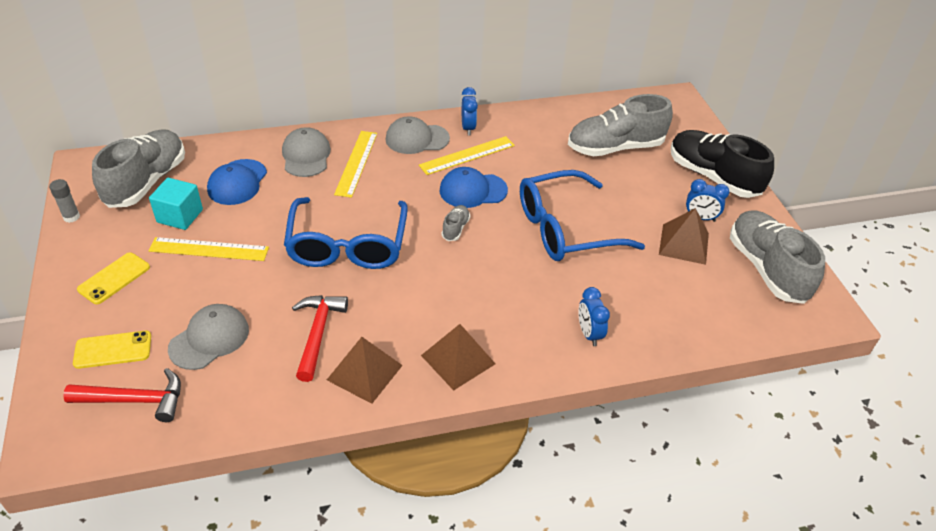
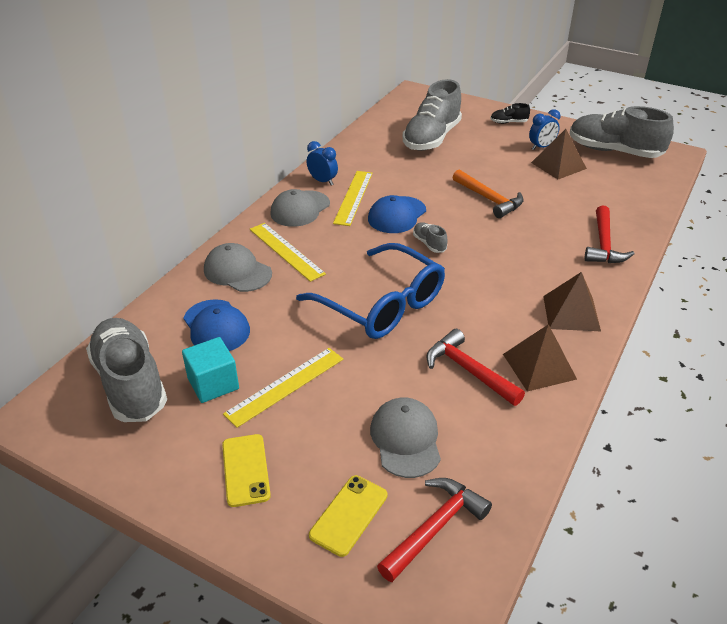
camera: 45 degrees left, 5 degrees down
(71, 217) = (107, 463): grey glue stick -> none
(565, 229) = (489, 199): blue glasses -> orange hammer
(589, 334) = (603, 244): blue clock -> red hammer
(712, 177) = (508, 122): black shoe -> black shoe, size x0.43

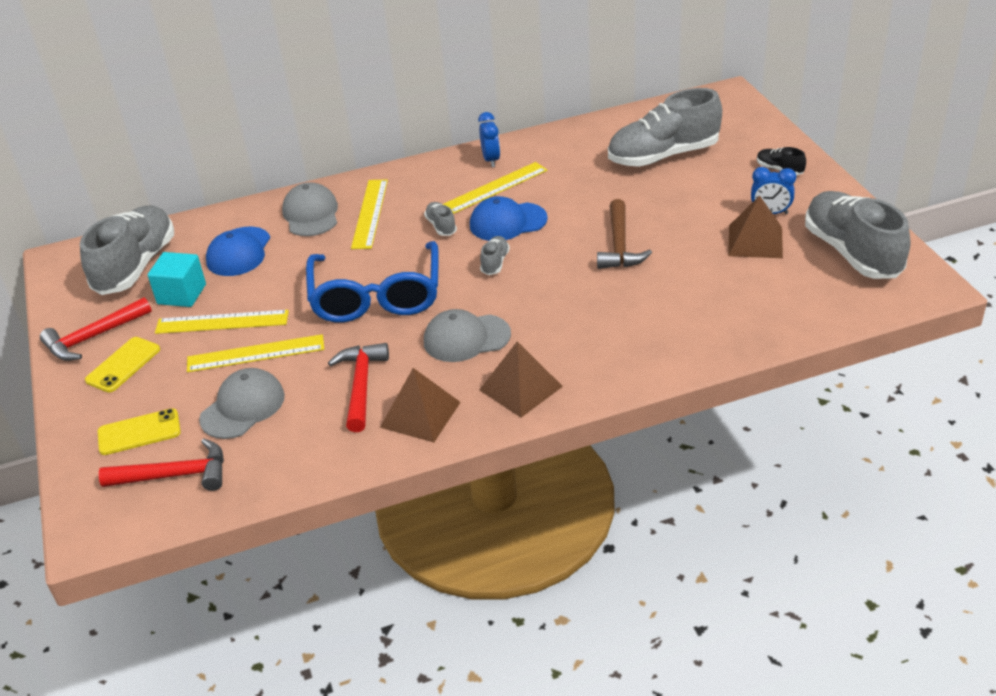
camera: 45 degrees right, 0 degrees up
(300, 209) = (434, 179): grey cap -> grey cap (466, 338)
(352, 394) = (255, 353): none -> yellow ruler
(354, 237) = (441, 226): none -> grey shoe
(489, 199) = (619, 245): orange hammer -> brown hammer
(603, 244) = (661, 343): red hammer -> red hammer (93, 337)

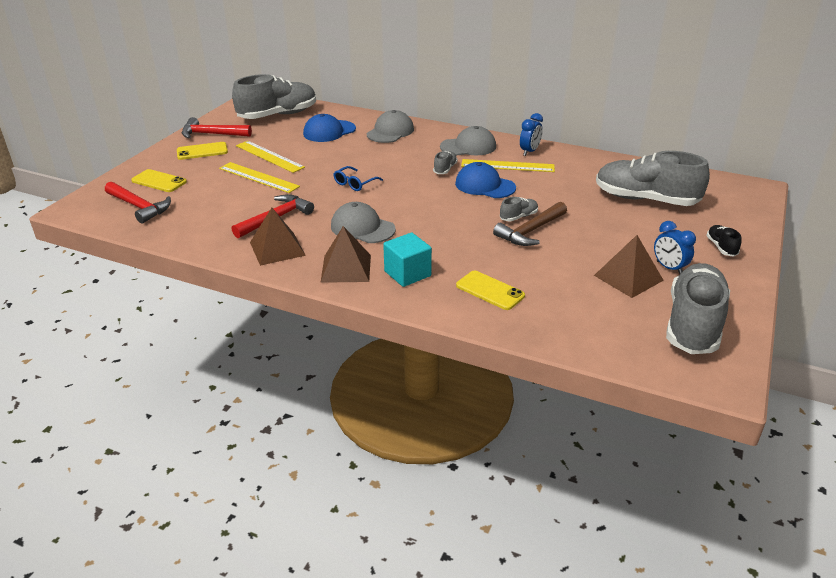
camera: 40 degrees right, 5 degrees down
(182, 294) = (274, 136): turquoise cube -> turquoise cube (407, 273)
(243, 407) = (213, 196): grey cap -> grey cap (468, 146)
(370, 213) = (419, 145): yellow ruler -> none
(376, 296) = (355, 183): blue glasses -> blue glasses, size x0.41
(495, 263) = (442, 201): grey shoe -> grey shoe (518, 217)
(673, 324) = (490, 290): none -> yellow phone

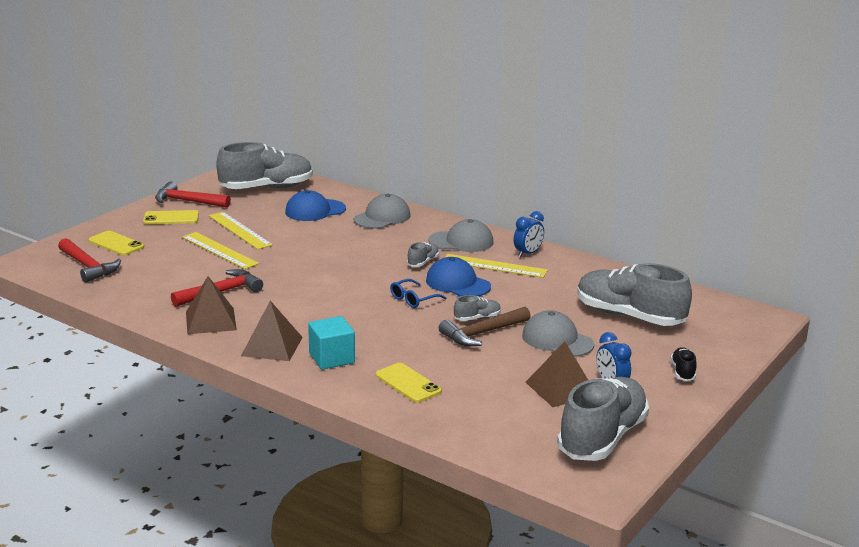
camera: 10 degrees right, 10 degrees down
(355, 183) = (318, 267): blue glasses -> blue glasses (413, 299)
(362, 228) = (306, 311): grey cap -> grey cap (557, 340)

